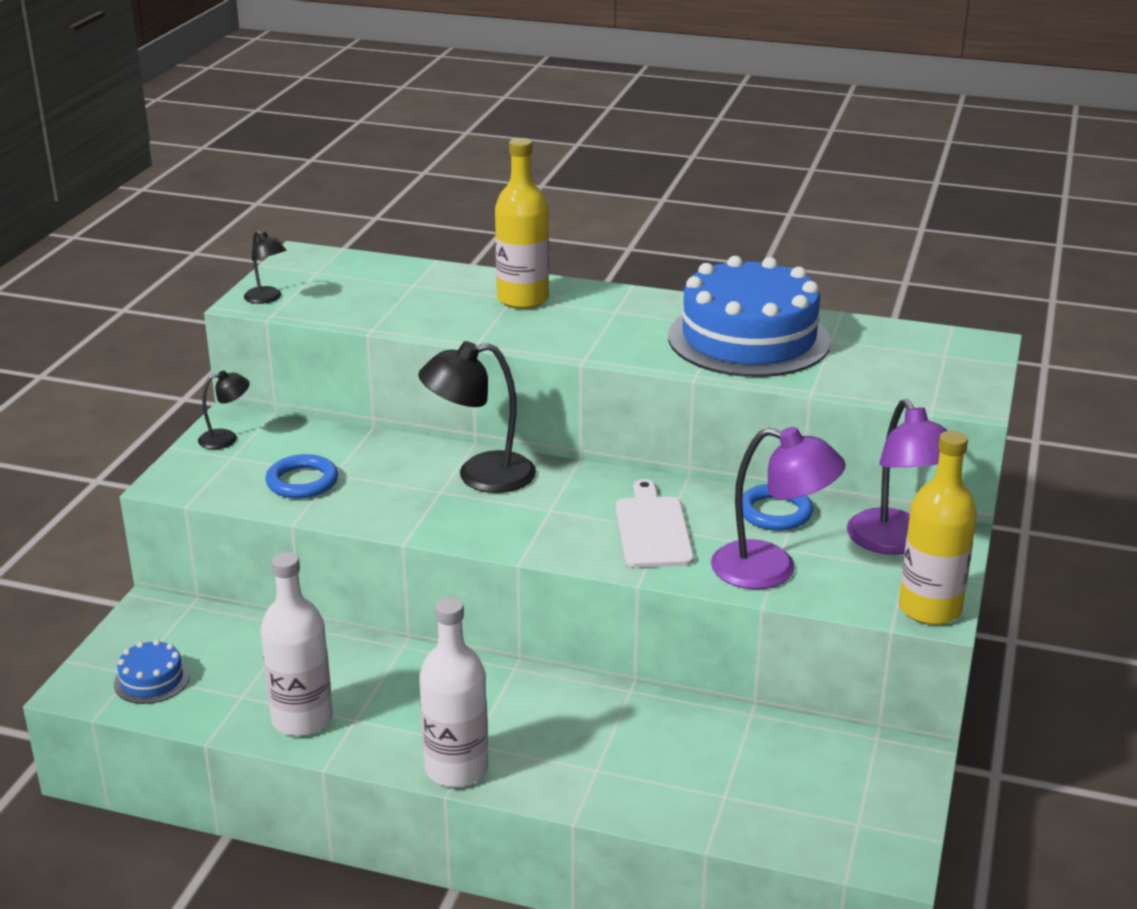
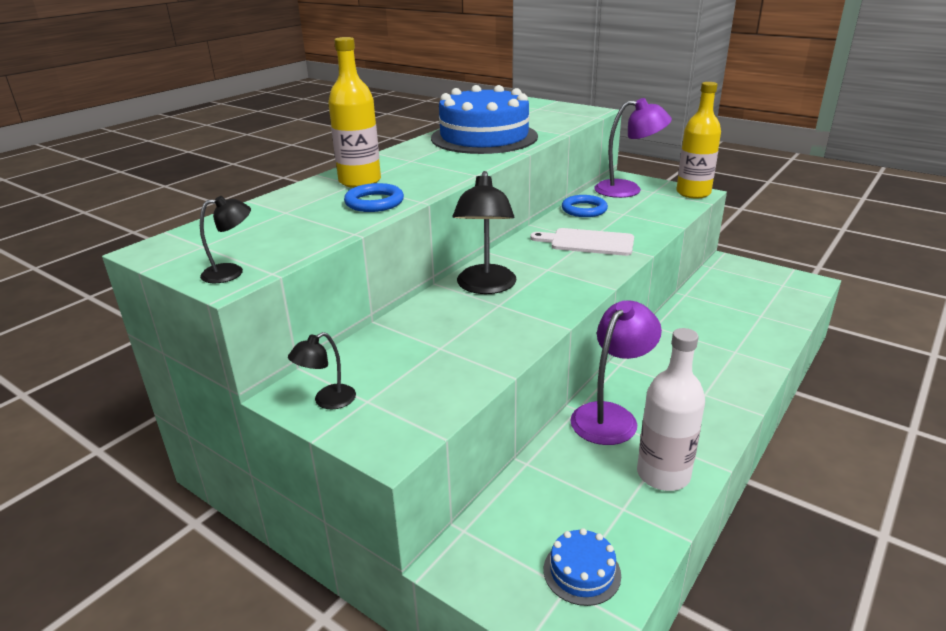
camera: 70 degrees left, 0 degrees up
(226, 438) = (327, 401): black lamp -> black lamp turned 135 degrees counterclockwise
(302, 482) = (443, 365): blue ring -> blue ring (374, 202)
(456, 769) = (732, 405): white bottle -> none
(771, 569) = (645, 219): purple lamp -> purple lamp (611, 416)

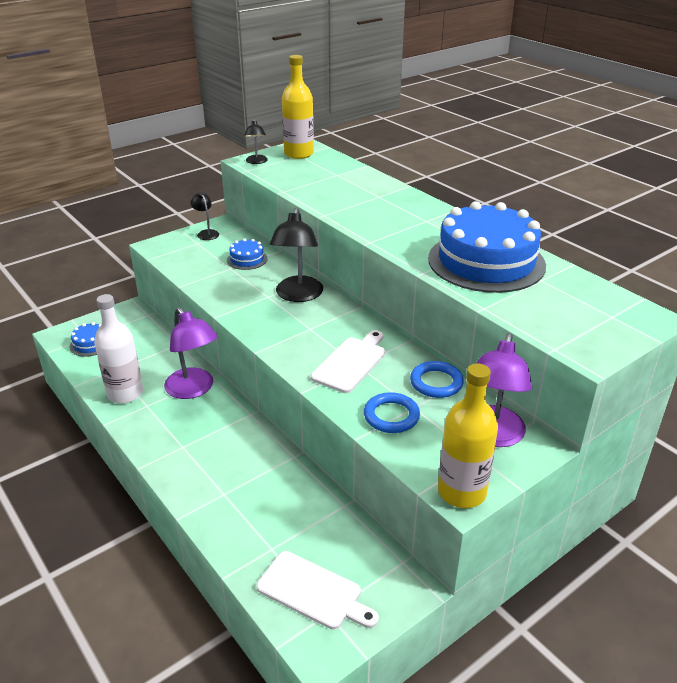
camera: 105 degrees right, 5 degrees up
(360, 181) = (383, 198): yellow bottle -> yellow bottle (299, 154)
(374, 202) = (334, 200): blue ring -> blue ring (391, 416)
(409, 340) = (247, 259): none -> blue cake
(485, 287) = (298, 295): black lamp -> black lamp turned 105 degrees counterclockwise
(774, 292) = (313, 592): none -> white cutting board

